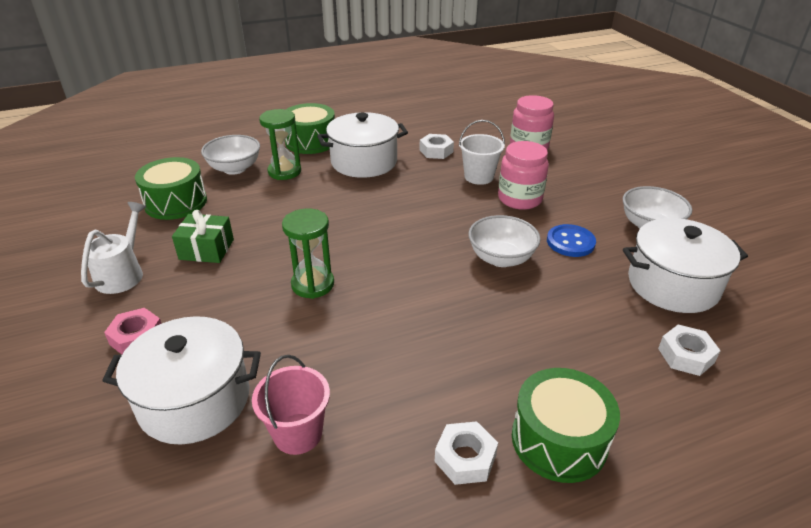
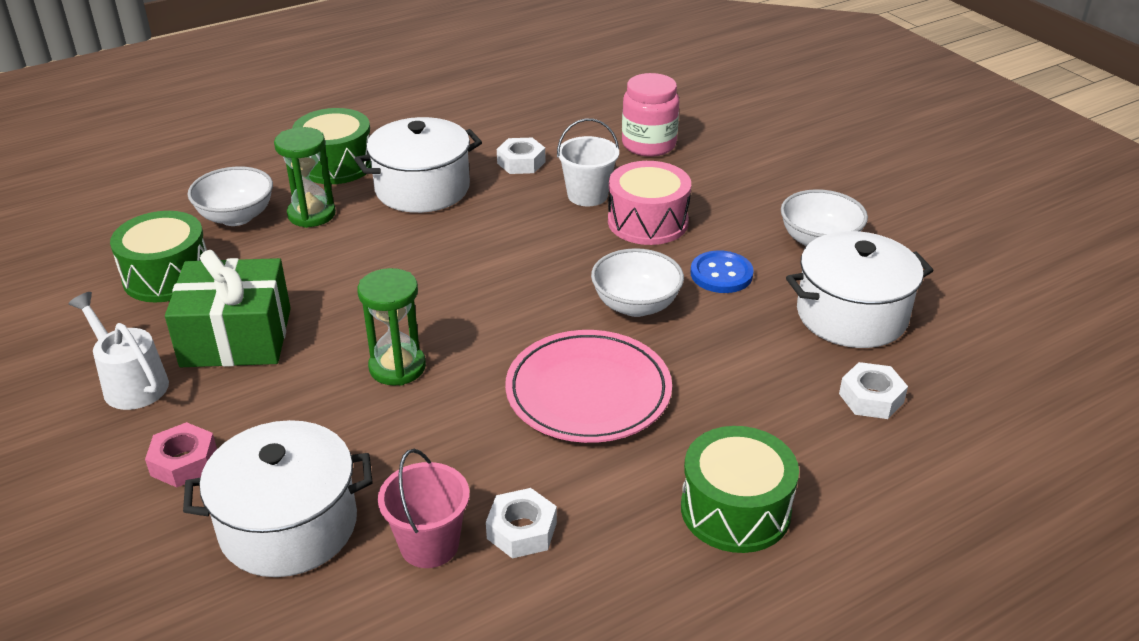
camera: 10 degrees left, 0 degrees up
(123, 273) = (130, 382): white watering can -> white watering can turned 45 degrees counterclockwise
(206, 249) = (236, 337): green gift -> green gift, size x1.63
(452, 321) = (588, 392): none -> pink plate
(465, 458) = (632, 543): white nut -> white nut (522, 530)
(519, 199) = (647, 222): pink jar -> pink drum

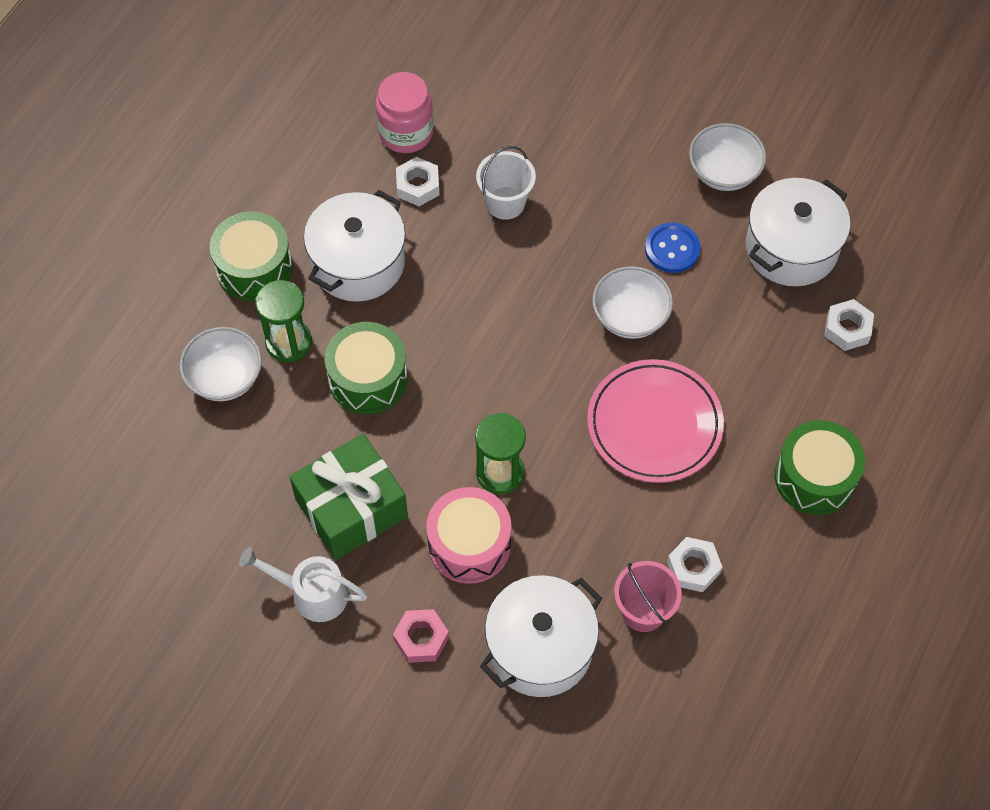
camera: 30 degrees left, 25 degrees up
(167, 276) = (232, 475): green drum -> green drum (368, 378)
(647, 222) = (576, 213): pink drum -> pink drum (469, 544)
(649, 145) = (512, 108): pink jar -> pink jar (406, 133)

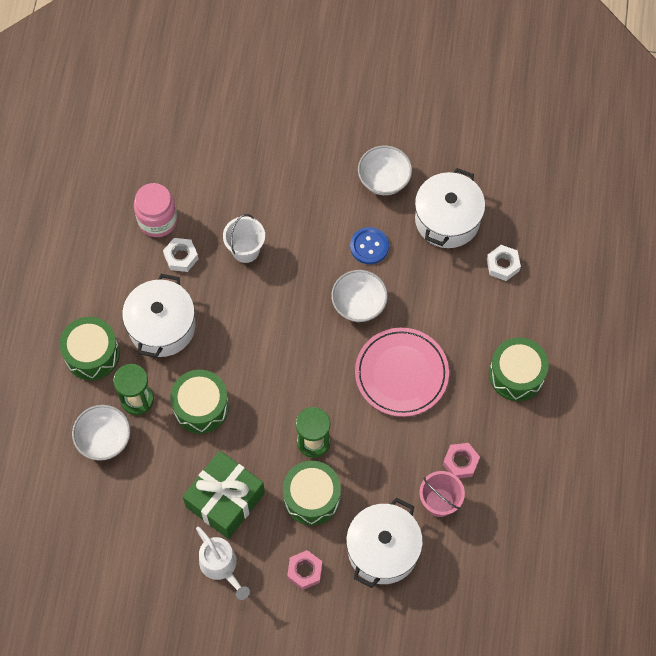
camera: 20 degrees left, 5 degrees up
(311, 593) = (221, 567): white watering can -> white watering can turned 120 degrees counterclockwise
(469, 544) = (312, 497): pink drum -> green drum
(693, 567) = (460, 462): white nut -> pink nut

